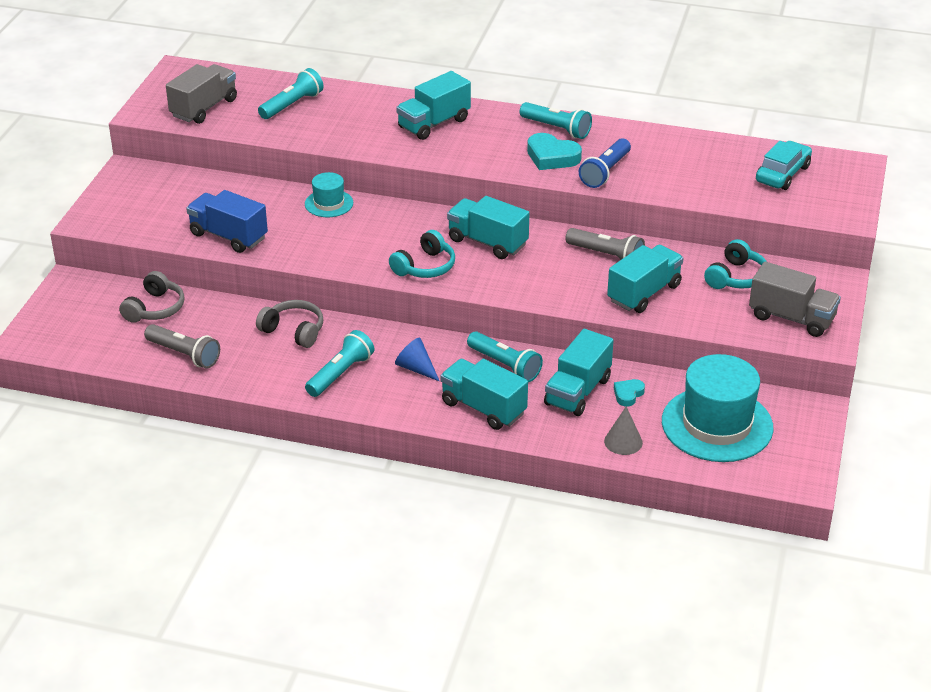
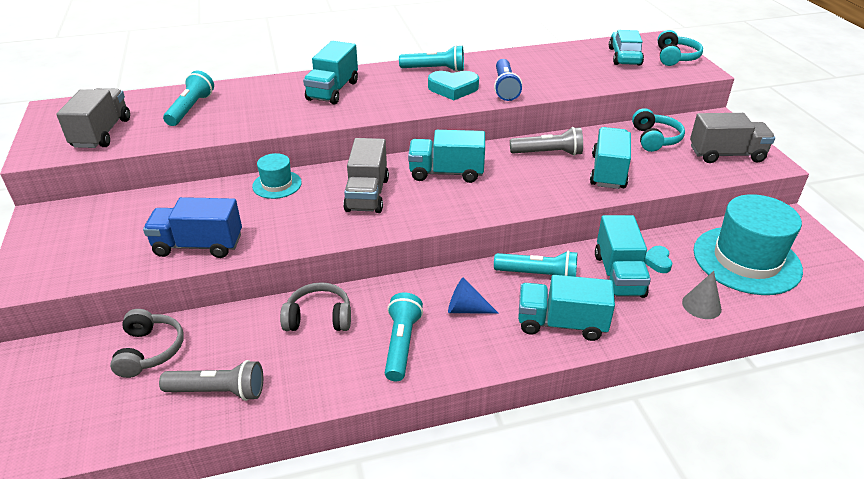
camera: 30 degrees left, 0 degrees up
(398, 239) = (367, 194): none -> grey truck
(425, 267) = (414, 210): turquoise headphones -> turquoise headphones (675, 57)

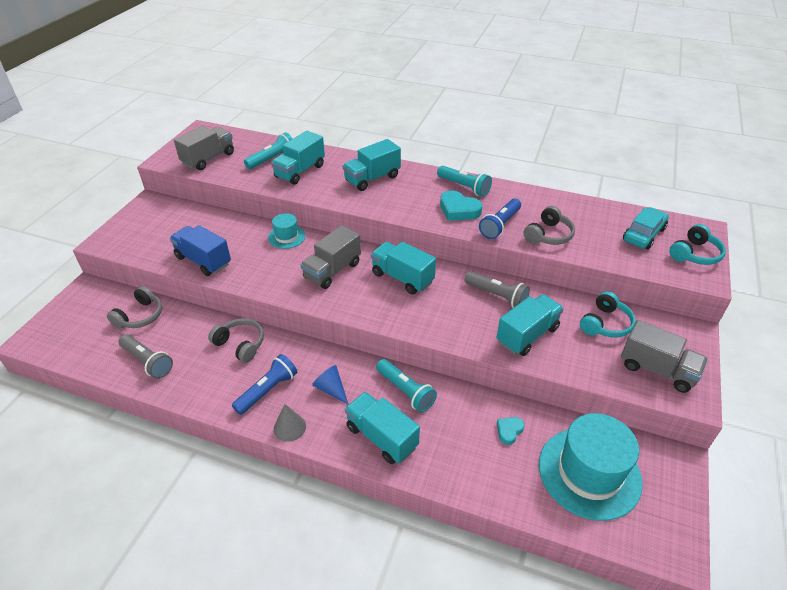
camera: 35 degrees right, 5 degrees up
(401, 344) = (267, 390): turquoise flashlight -> blue flashlight
(554, 81) = (548, 235): none -> grey headphones
(618, 275) = (465, 424): turquoise truck -> turquoise truck (300, 171)
(701, 305) = (503, 487): grey cone -> grey cone (289, 427)

